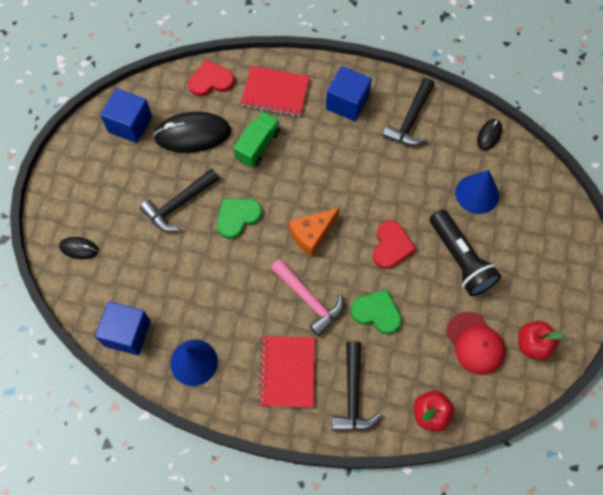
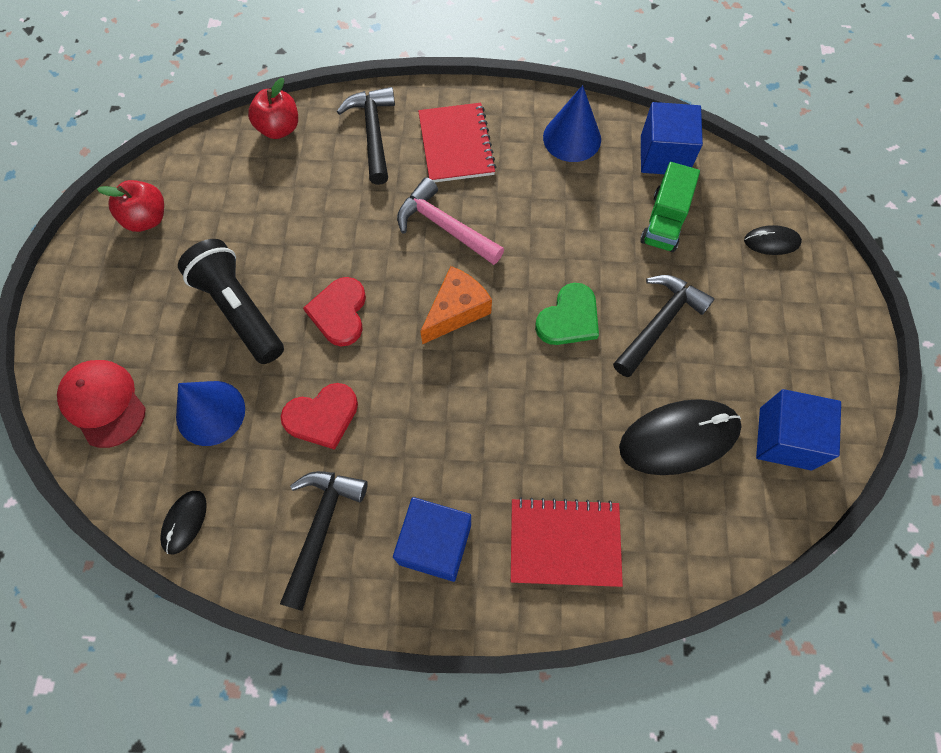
camera: 170 degrees right, 0 degrees up
(211, 81) = (683, 547): red heart -> red heart (322, 416)
(258, 146) = (568, 436): green truck -> green truck (664, 221)
(377, 312) = (353, 225): green heart -> none
(475, 343) = (222, 209): red cap -> red cap (103, 403)

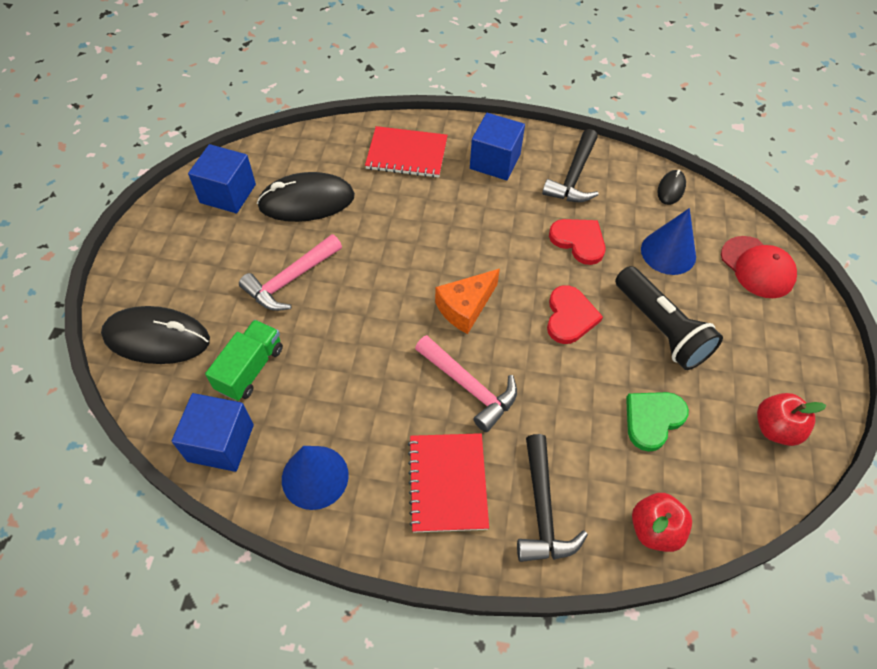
camera: 175 degrees left, 10 degrees down
(322, 416) = (578, 241): red heart -> red heart turned 60 degrees clockwise
(569, 318) = (367, 291): green heart -> green heart (652, 419)
(659, 322) = (290, 280): black hammer -> pink hammer
(771, 242) = (157, 338): black mouse -> black mouse, size x2.01

